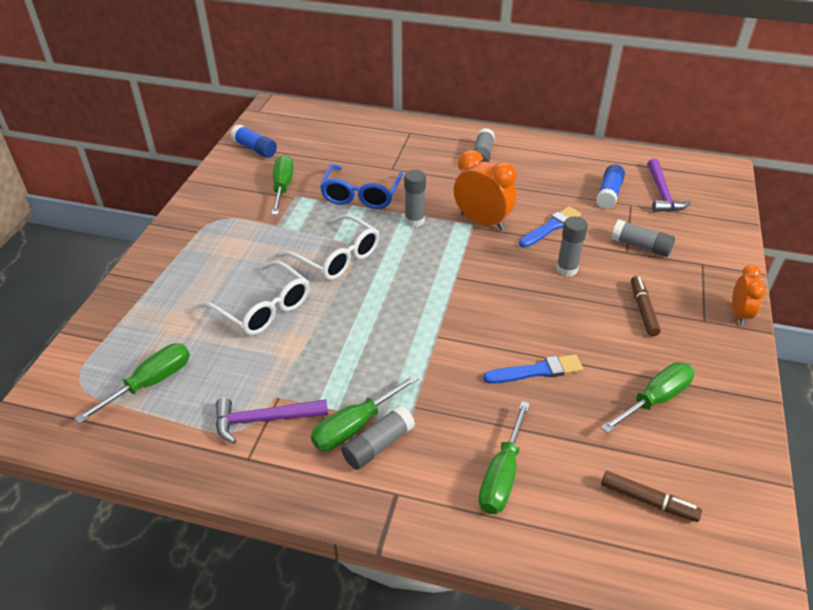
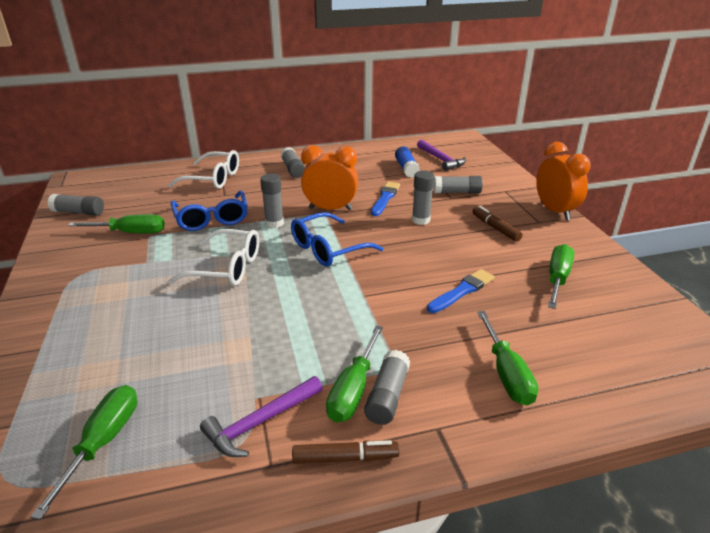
camera: 30 degrees left, 10 degrees down
(255, 149) = (78, 212): blue glue stick -> grey glue stick
(264, 308) = (185, 329): white glasses -> white glasses (213, 179)
(282, 187) = (130, 233): green screwdriver -> green screwdriver turned 120 degrees clockwise
(443, 270) = (328, 249): none -> blue glasses
(648, 501) = (619, 344): brown marker -> brown marker (345, 458)
(739, 314) = (554, 211): orange clock -> orange clock, size x1.65

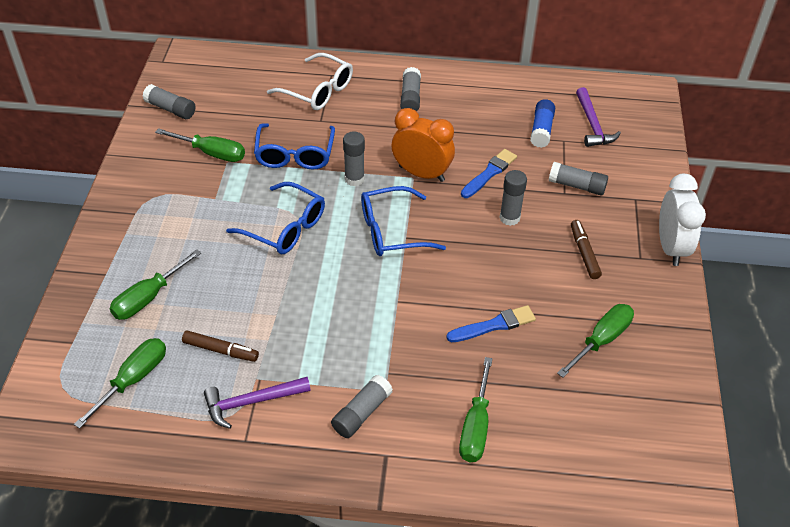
camera: 20 degrees right, 15 degrees up
(227, 268) = (285, 228): white glasses -> blue glasses
(345, 458) = (301, 454): brown marker -> brown marker (221, 350)
(353, 390) = (337, 398): green screwdriver -> green screwdriver (148, 297)
(554, 211) = (671, 247): orange clock -> white clock

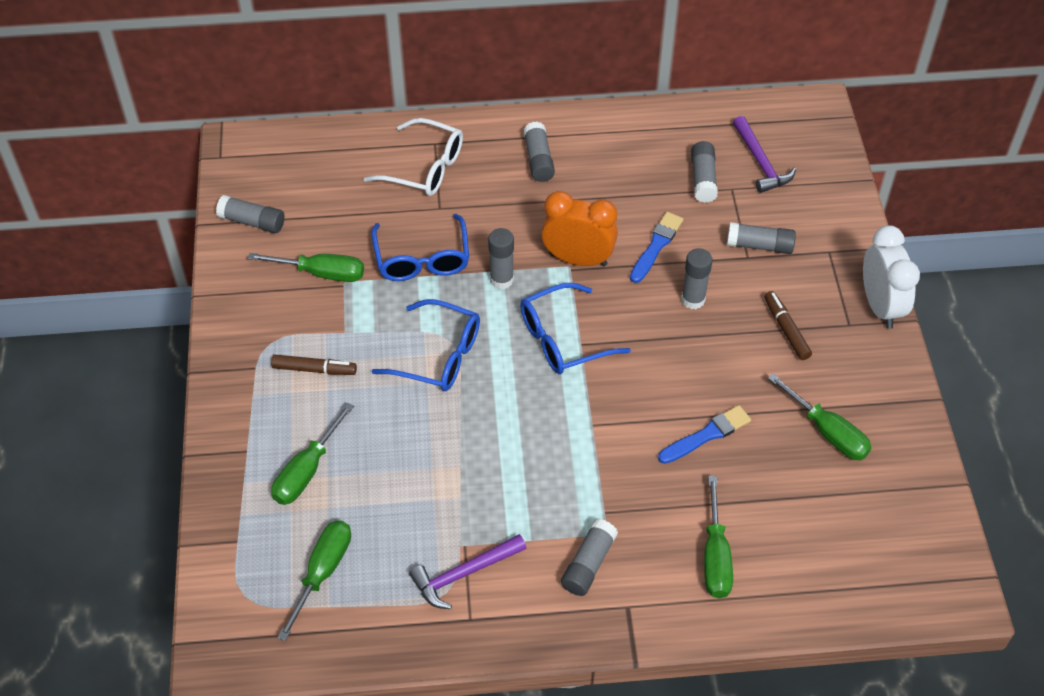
camera: 10 degrees left, 5 degrees up
(221, 350) = (410, 520): brown marker -> brown marker (314, 369)
(541, 130) = (703, 179): blue glue stick -> grey glue stick
(601, 340) = (827, 432): green screwdriver -> green screwdriver turned 105 degrees clockwise

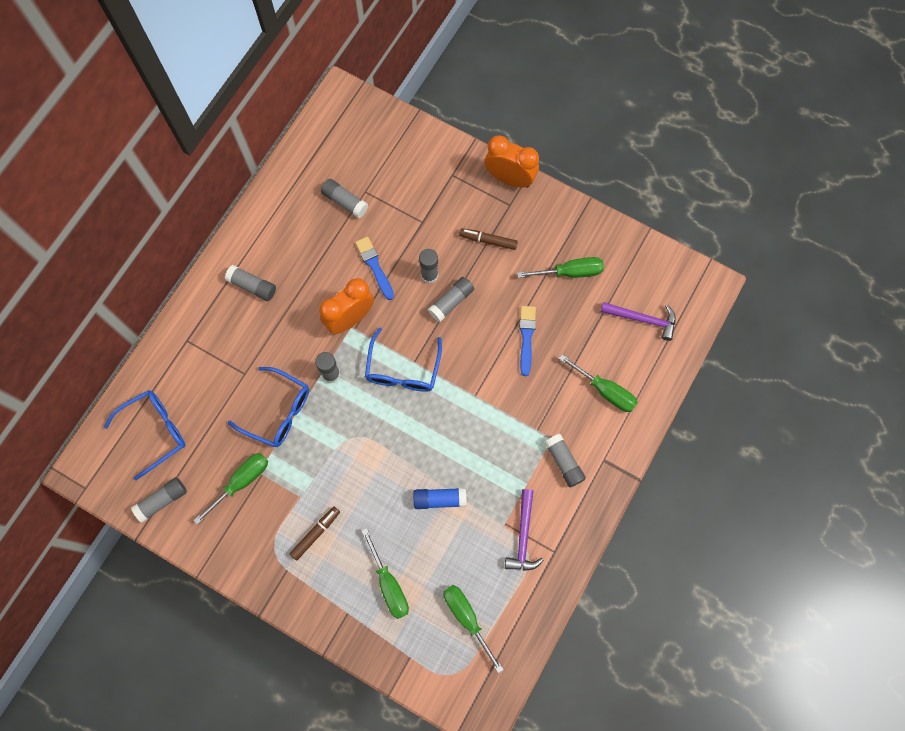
camera: 55 degrees left, 20 degrees up
(425, 168) = (203, 360): white glasses -> none
(439, 356) = (361, 451): blue glasses -> blue glasses (155, 431)
(442, 462) = (440, 499): none -> blue glue stick
(759, 246) = (419, 209): grey glue stick -> grey glue stick (451, 302)
(760, 162) = (358, 160): purple hammer -> purple hammer (642, 319)
(880, 306) = (509, 179): white clock -> orange clock

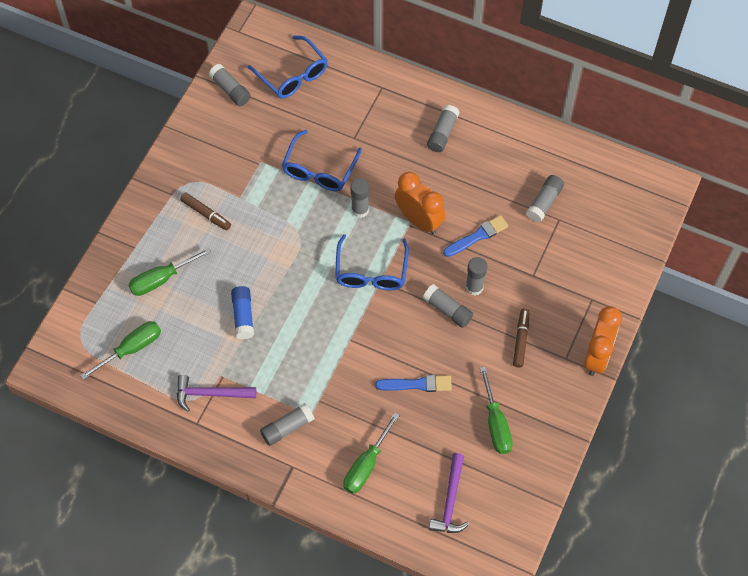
camera: 85 degrees right, 10 degrees down
(241, 482) = (250, 148): green screwdriver -> none
(403, 369) = (371, 272): blue glasses -> blue glasses turned 90 degrees counterclockwise

